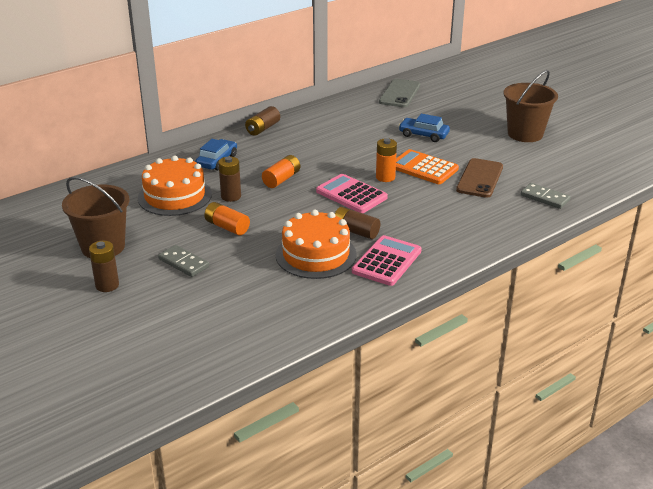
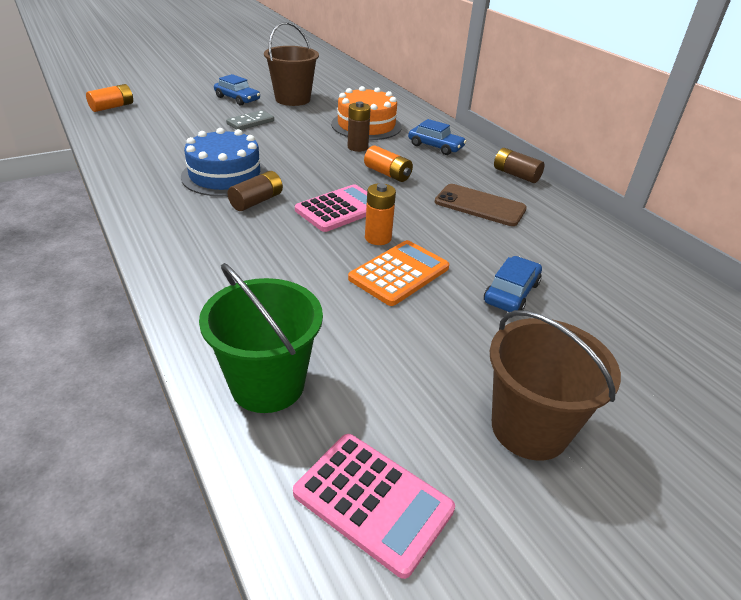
camera: 95 degrees right, 5 degrees up
(107, 285) = (237, 99): brown battery -> blue car
(227, 227) = (300, 142): orange battery -> orange battery (112, 107)
(316, 255) = (225, 175): orange cake -> blue cake
(386, 261) = (185, 210): pink calculator -> pink calculator (373, 501)
(400, 94) = (671, 295): grey phone -> none
(480, 178) = (355, 322): brown phone -> brown phone (480, 205)
(545, 198) = (267, 384): grey domino -> green bucket

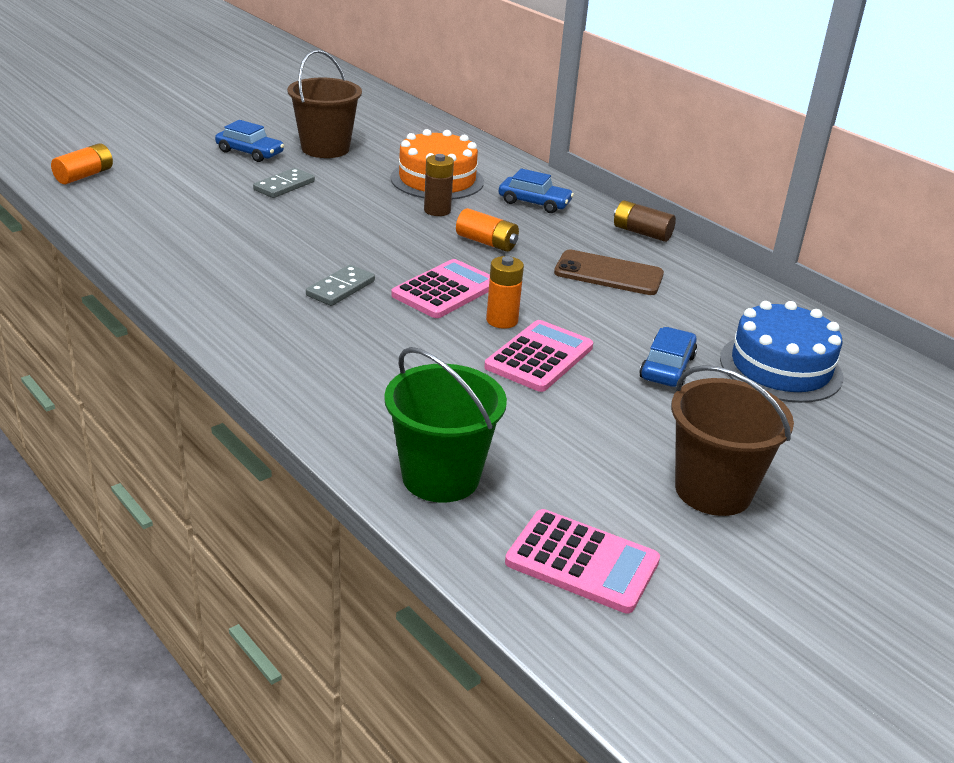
camera: 10 degrees left, 5 degrees down
(225, 175) = (285, 259): blue cake -> blue cake (780, 367)
(256, 201) = (340, 288): brown battery -> grey domino
(399, 273) = (539, 357): orange calculator -> pink calculator

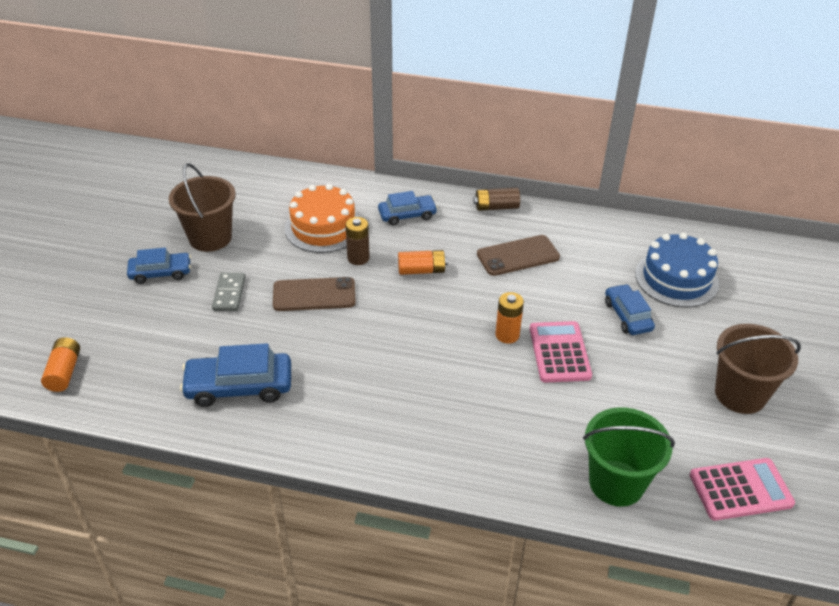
camera: 35 degrees left, 10 degrees up
(197, 241) = (239, 386): none -> blue car
(340, 288) = (385, 369): grey domino -> none
(356, 216) = (314, 295): none -> brown phone
(445, 290) = (447, 330): pink calculator -> none

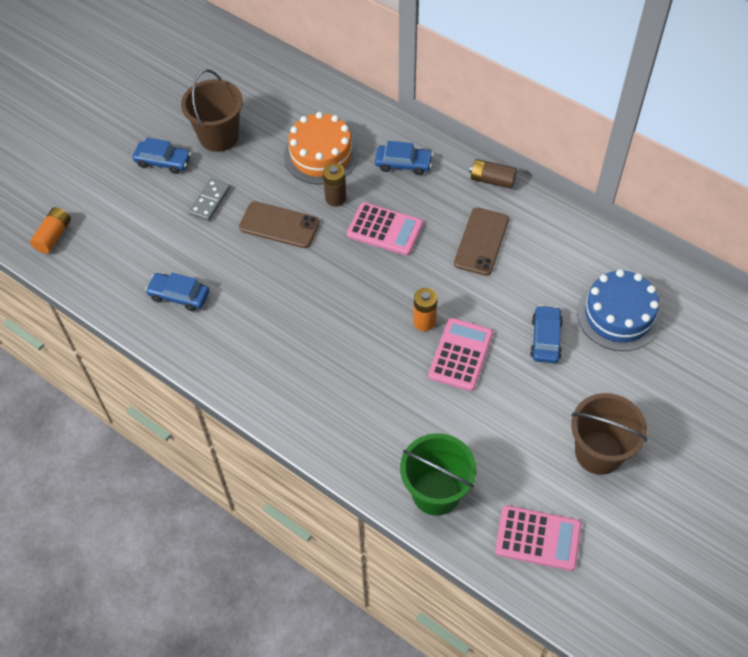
camera: 25 degrees right, 15 degrees up
(239, 386) = (179, 295): blue car -> blue car, size x0.66
(421, 270) = (385, 229): orange battery -> pink calculator
(518, 256) = (481, 241): brown phone -> brown phone turned 75 degrees counterclockwise

